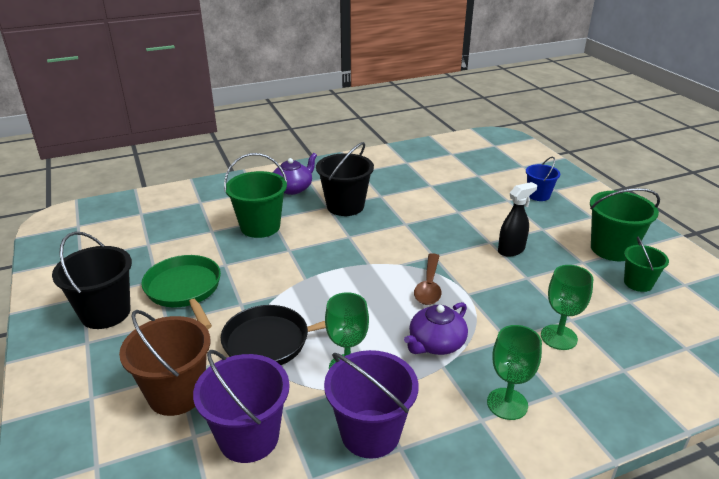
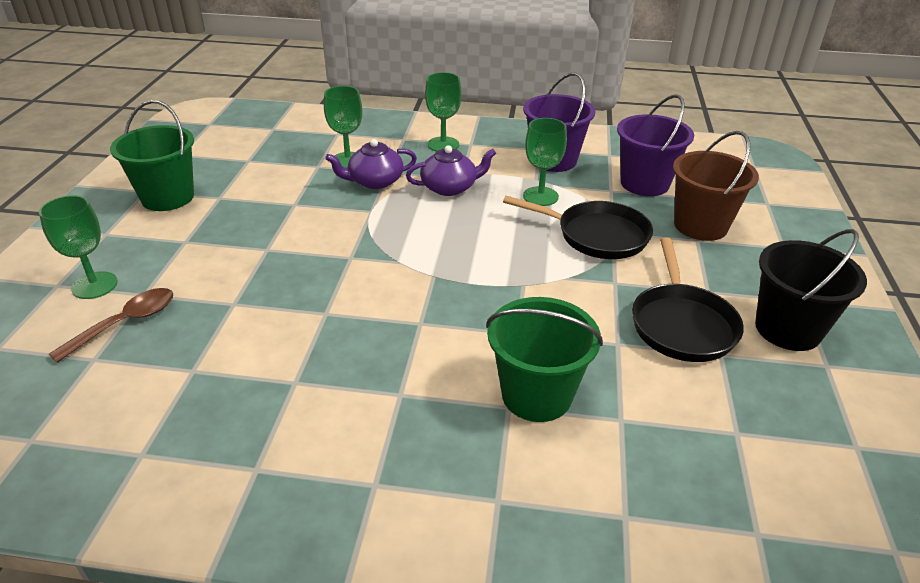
camera: 150 degrees left, 5 degrees up
(185, 290) = (681, 324): green pan -> black pan
(293, 188) = (421, 474): purple teapot -> purple teapot (375, 181)
(345, 206) = (371, 383): black bucket -> none
(429, 286) = (397, 230): brown spoon -> brown spoon (125, 323)
(511, 250) = (261, 232): black spray bottle -> none
(538, 195) = (94, 285): blue bucket -> green goblet
(638, 283) = (212, 168): green bucket -> none

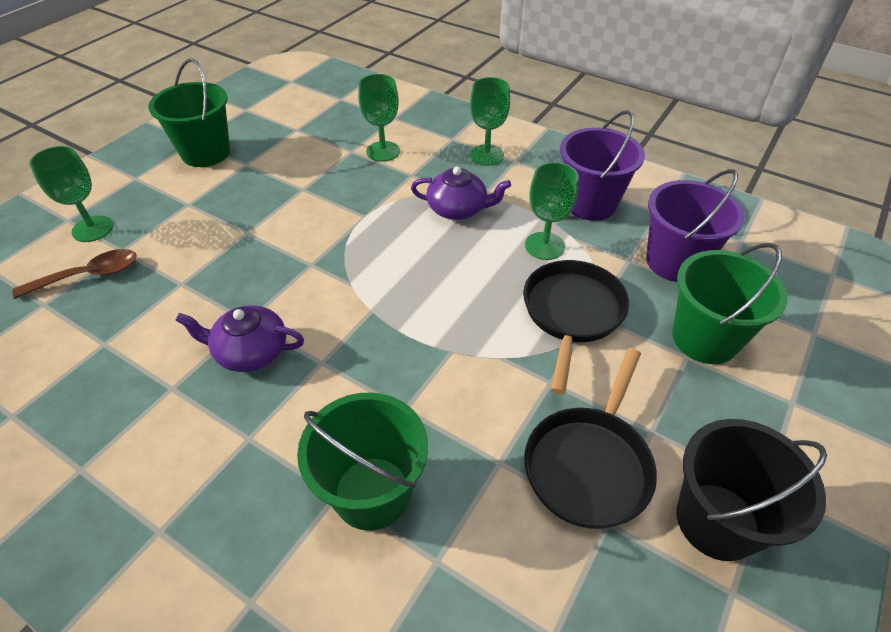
camera: 25 degrees right, 10 degrees up
(375, 181) = (391, 182): purple teapot -> purple teapot (250, 351)
(596, 235) = (572, 314): black pan -> black pan turned 120 degrees counterclockwise
(700, 225) = (704, 338): brown bucket -> green bucket

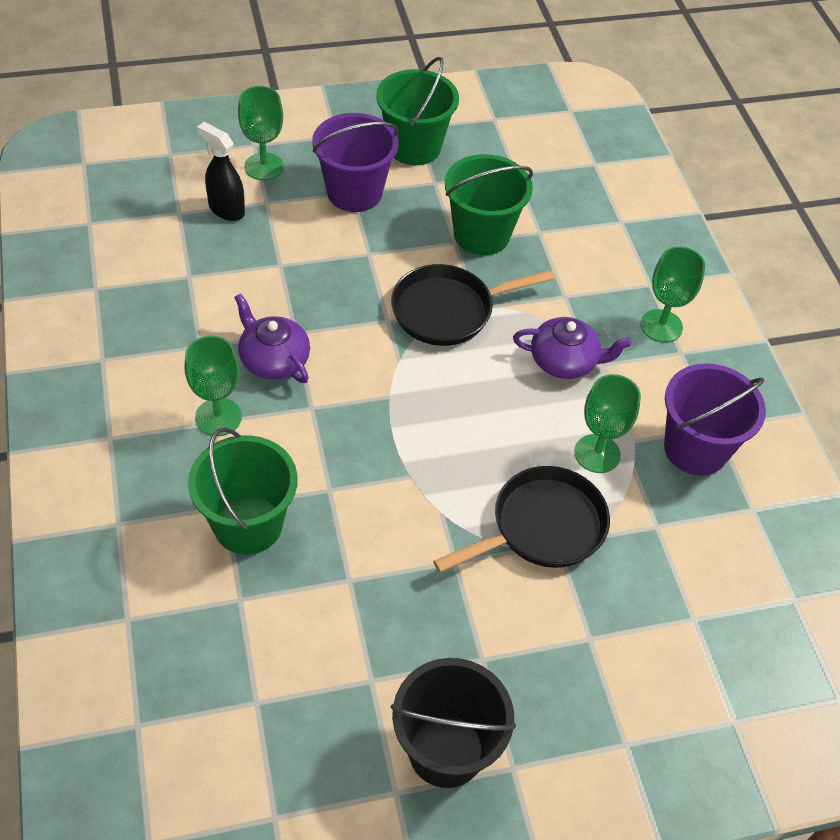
camera: 40 degrees right, 5 degrees up
(88, 276) = (226, 209): brown spoon -> black spray bottle
(383, 151) = (567, 252): green goblet -> green goblet (218, 417)
(458, 209) = (565, 361): purple teapot -> purple teapot turned 45 degrees counterclockwise
(589, 464) = (408, 637): black pan -> black pan (449, 310)
(675, 262) = (697, 562): purple bucket -> purple bucket (354, 192)
(704, 338) = (626, 639): green bucket -> green bucket (481, 234)

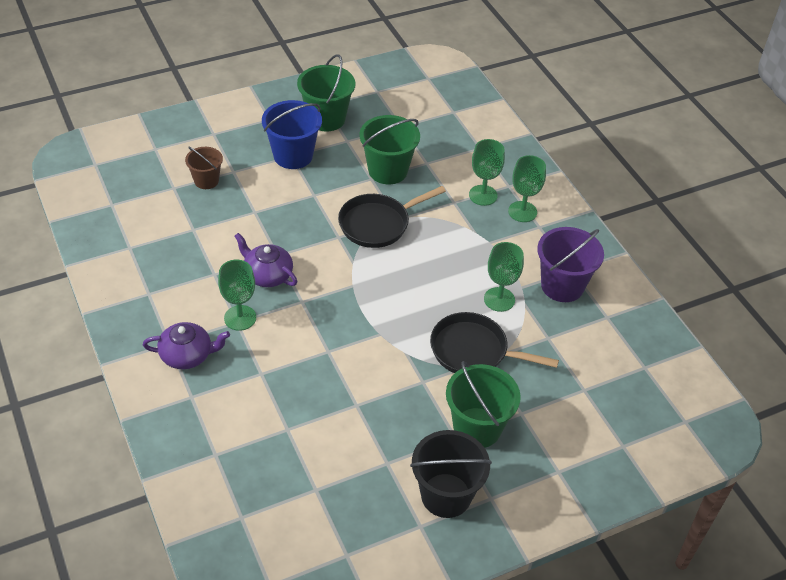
camera: 10 degrees left, 5 degrees down
(226, 209) = (206, 180): black spray bottle -> brown bucket
(248, 524) = (279, 382): green bucket -> green bucket (477, 428)
(264, 167) = (224, 147): green goblet -> green goblet (483, 195)
(354, 192) = (293, 155): purple bucket -> blue bucket
(541, 527) = (474, 351): black pan -> black pan turned 120 degrees counterclockwise
(565, 361) = (464, 244): purple teapot -> purple teapot (187, 355)

